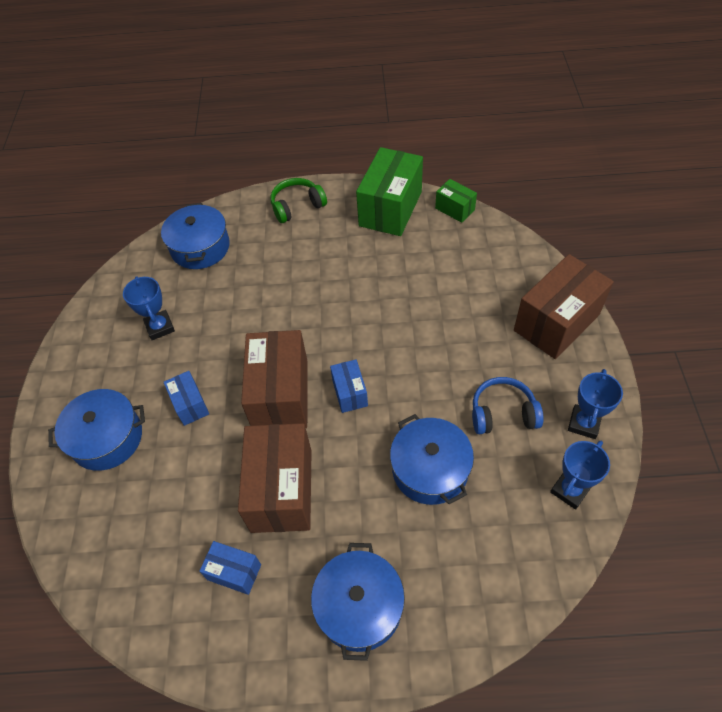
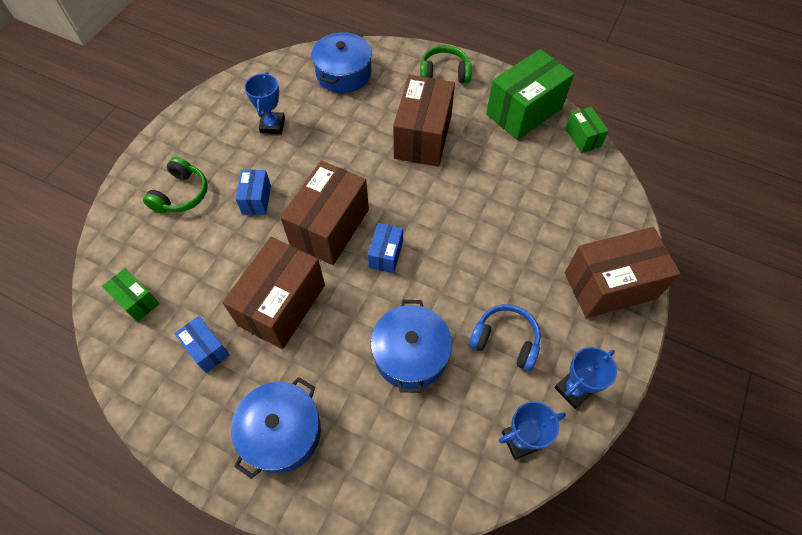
camera: 25 degrees right, 5 degrees up
(107, 438) = (181, 194): blue pot -> green headphones
(128, 566) = (137, 301): none -> green box
(315, 272) = (423, 137): none -> brown box

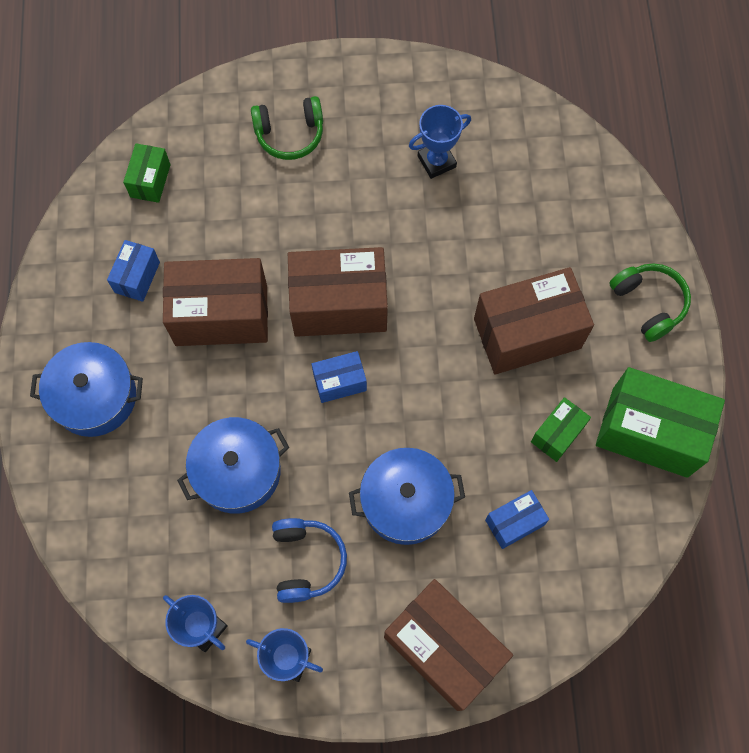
camera: 60 degrees right, 10 degrees up
(256, 199) = (328, 210): blue box -> blue box (514, 523)
(344, 74) = (566, 189): blue pot -> blue pot (405, 502)
(583, 138) = (653, 525): green box -> green box (557, 434)

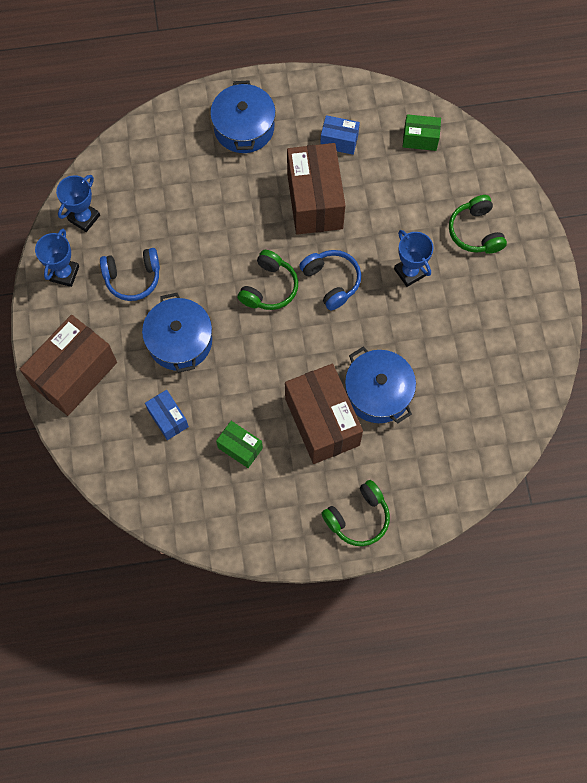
camera: 85 degrees right, 0 degrees up
(237, 471) = (195, 226): blue pot -> blue pot (378, 392)
(339, 305) = (331, 281): brown box -> blue headphones
(339, 382) = (269, 287): blue box -> green headphones
(436, 161) = (467, 344): blue trophy -> blue trophy (409, 272)
(649, 432) = (247, 519): green box -> none

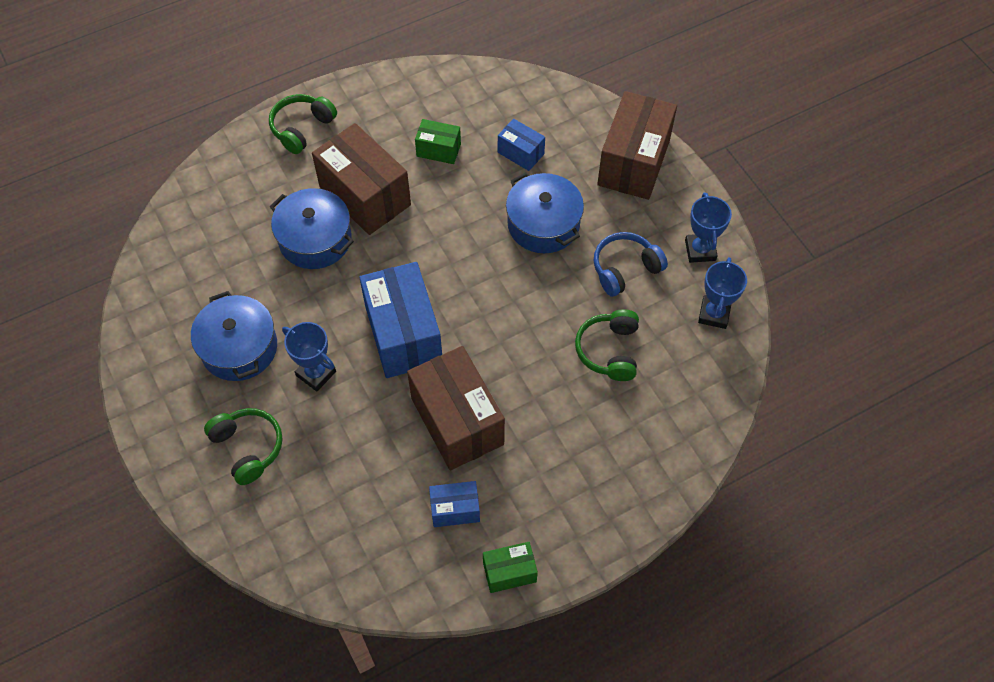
camera: 160 degrees right, 10 degrees down
(244, 127) = (583, 487): blue pot -> blue pot (239, 348)
(269, 287) = (471, 306): green headphones -> green headphones (609, 351)
(331, 281) = (403, 334): blue headphones -> blue box
(420, 139) = (350, 549): green box -> green box (509, 572)

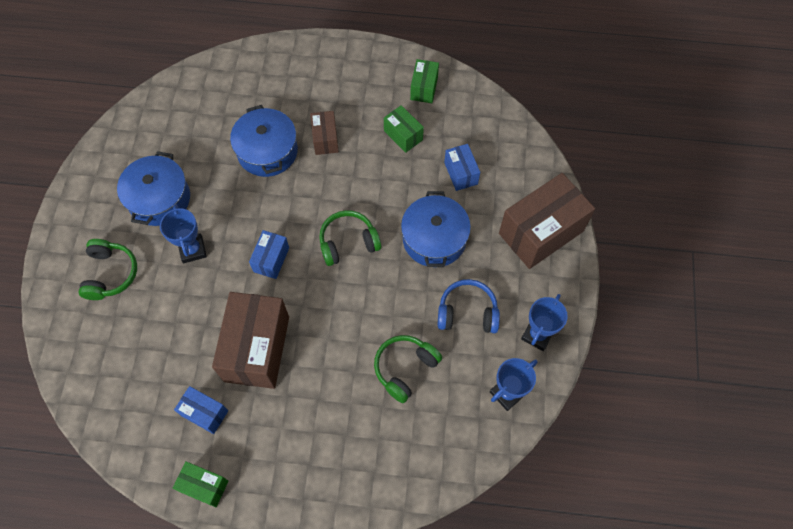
camera: 35 degrees right, 5 degrees up
(302, 128) = (321, 63): green headphones -> green headphones (348, 243)
(365, 196) = (325, 139): brown box -> brown box, size x0.50
(403, 334) = (271, 260): blue box -> blue box, size x0.50
(423, 97) = (424, 88): none -> green box

